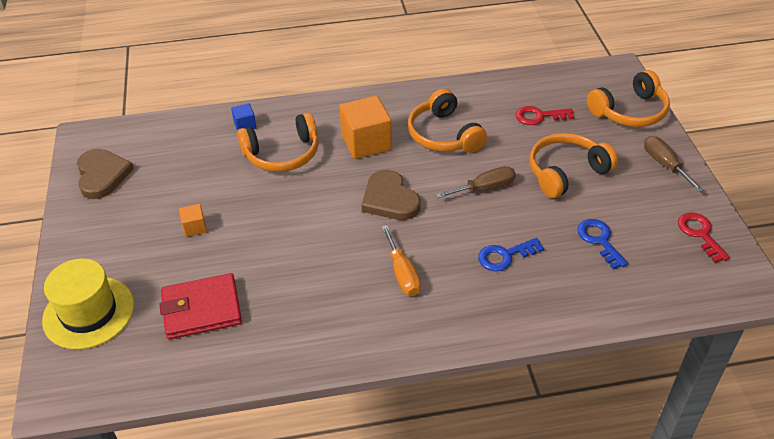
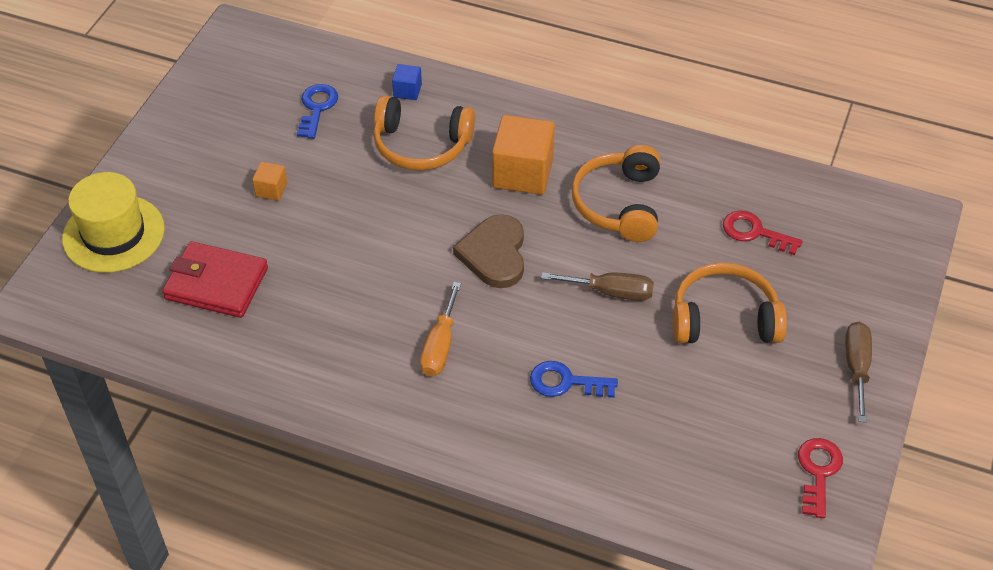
camera: 30 degrees right, 5 degrees up
(102, 175) = (223, 86): brown heart -> none
(599, 240) = (689, 418): blue key -> blue key (317, 108)
(629, 111) = (877, 278): orange headphones -> none

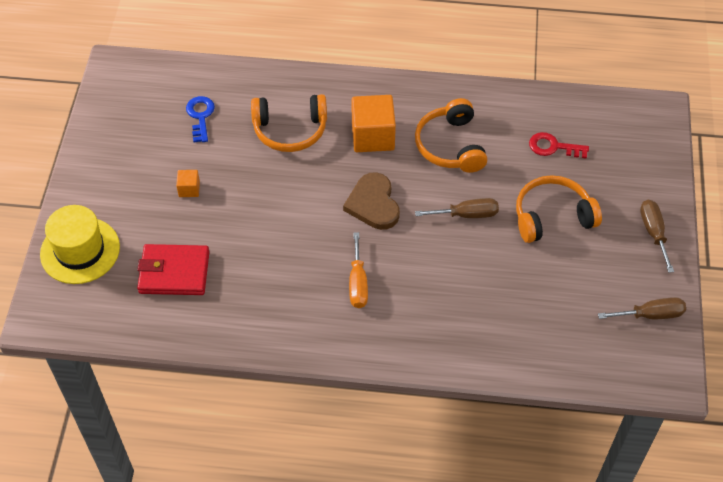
camera: 15 degrees left, 5 degrees up
(407, 91) = (264, 88): blue cube -> none
(566, 382) = (457, 290): blue key -> none
(818, 472) = (650, 315): red key -> brown screwdriver

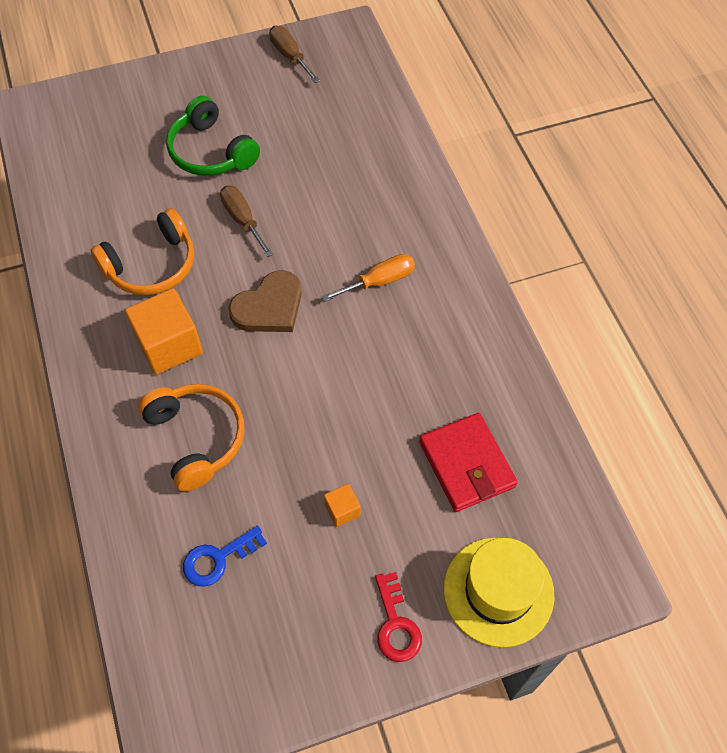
camera: 115 degrees left, 5 degrees up
(552, 217) = (211, 151): orange headphones -> green headphones
(553, 147) = (115, 176): red key -> red key (396, 624)
(653, 233) = (194, 75): brown screwdriver -> none

